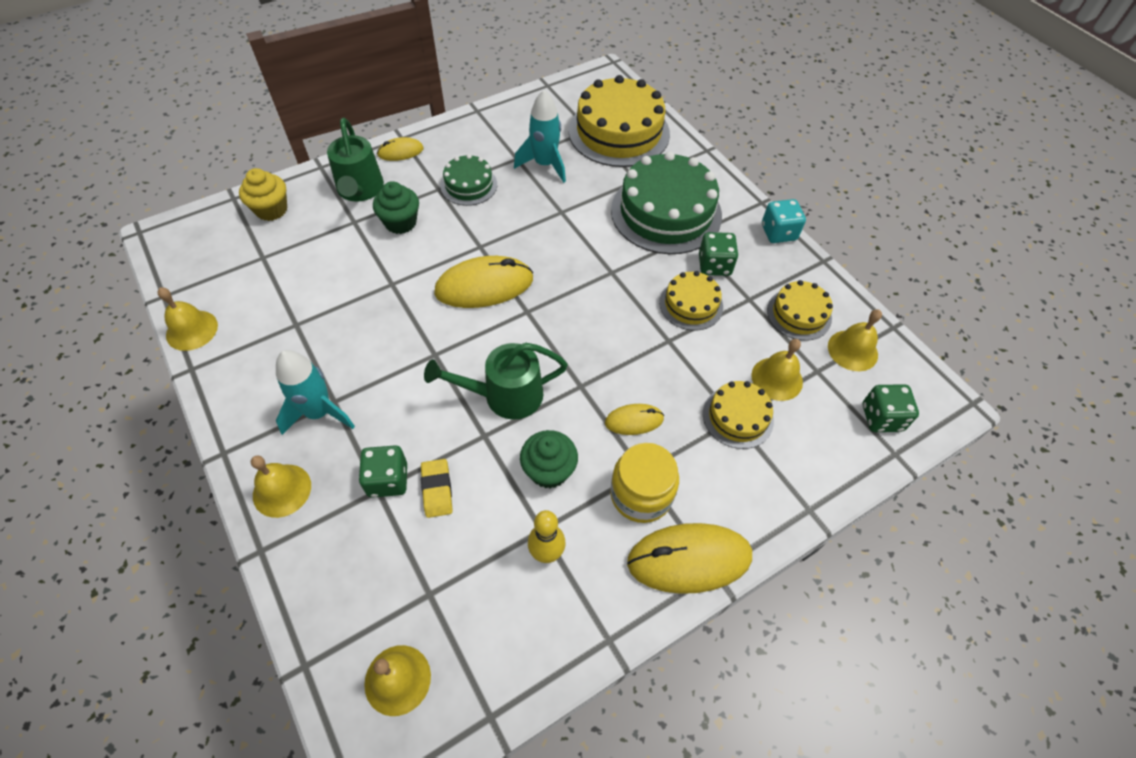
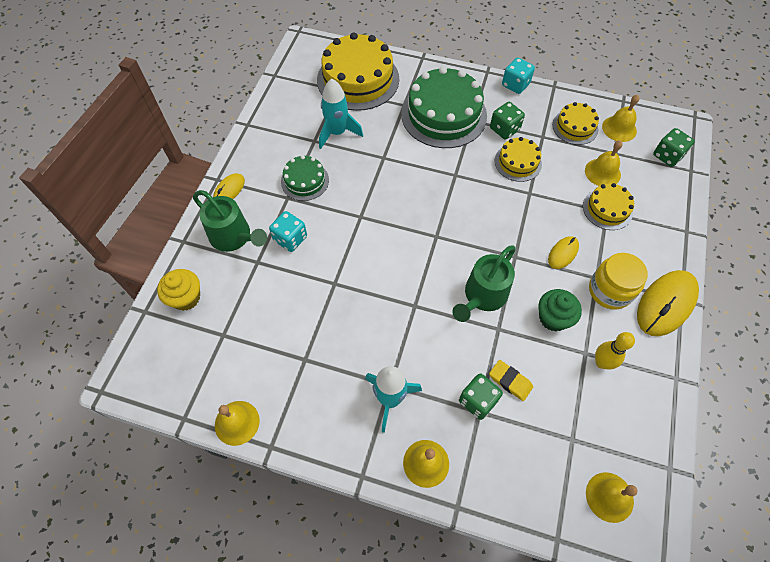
camera: 40 degrees left, 5 degrees up
(400, 222) = (290, 239): green cupcake -> turquoise dice
(484, 286) = (393, 240): yellow mouse -> none

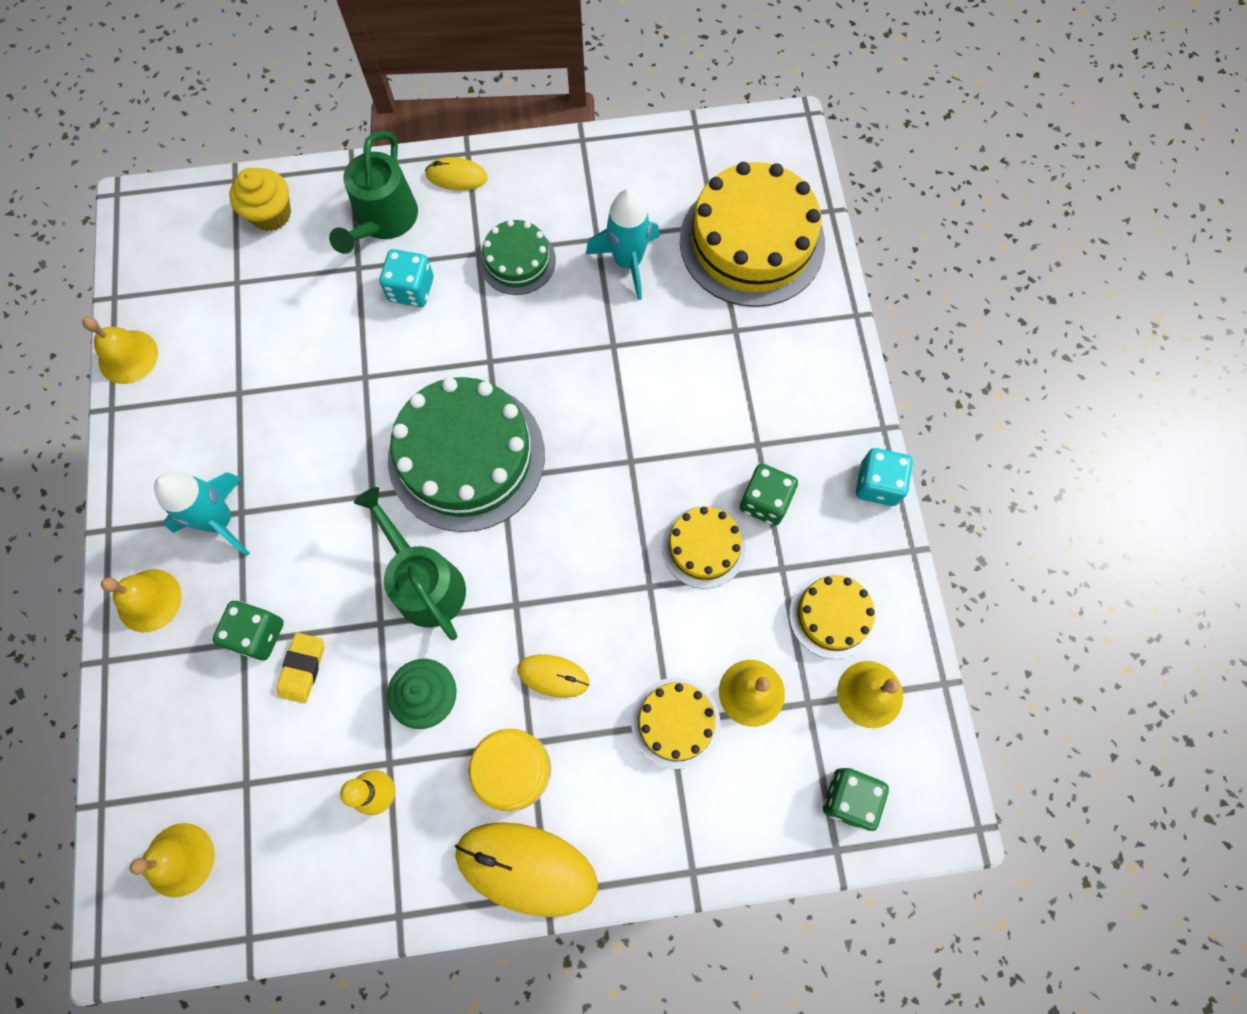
camera: 65 degrees right, 10 degrees up
(443, 114) = (746, 397): green cake -> green cake (466, 456)
(482, 296) = (424, 582): green watering can -> green watering can turned 45 degrees clockwise

